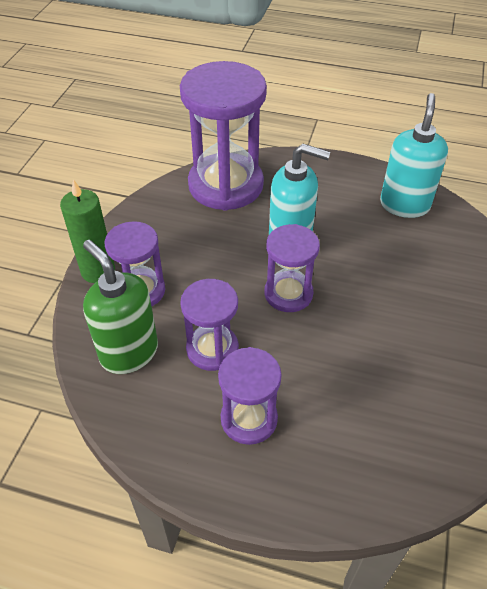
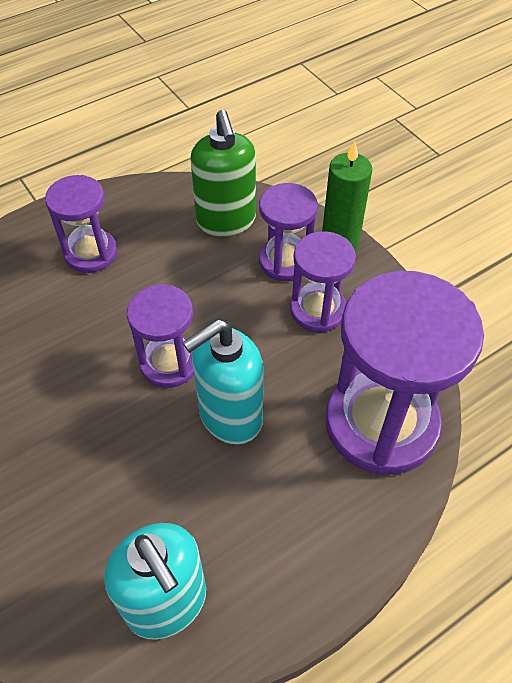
camera: 130 degrees right, 5 degrees up
(129, 352) = (226, 221): green soap dispenser -> green soap dispenser turned 75 degrees clockwise
(212, 349) = (173, 270): purple hourglass -> purple hourglass (318, 310)

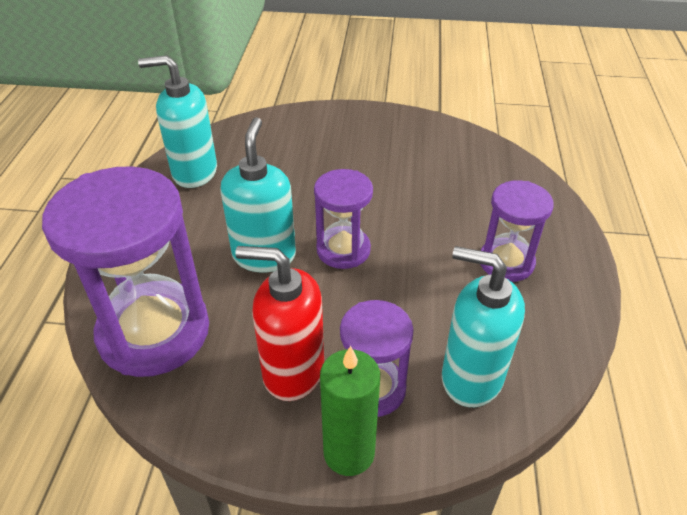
camera: 130 degrees right, 10 degrees down
(226, 221) = (471, 377): green soap dispenser -> turquoise soap dispenser
(318, 310) = (292, 371): purple hourglass -> red soap dispenser

